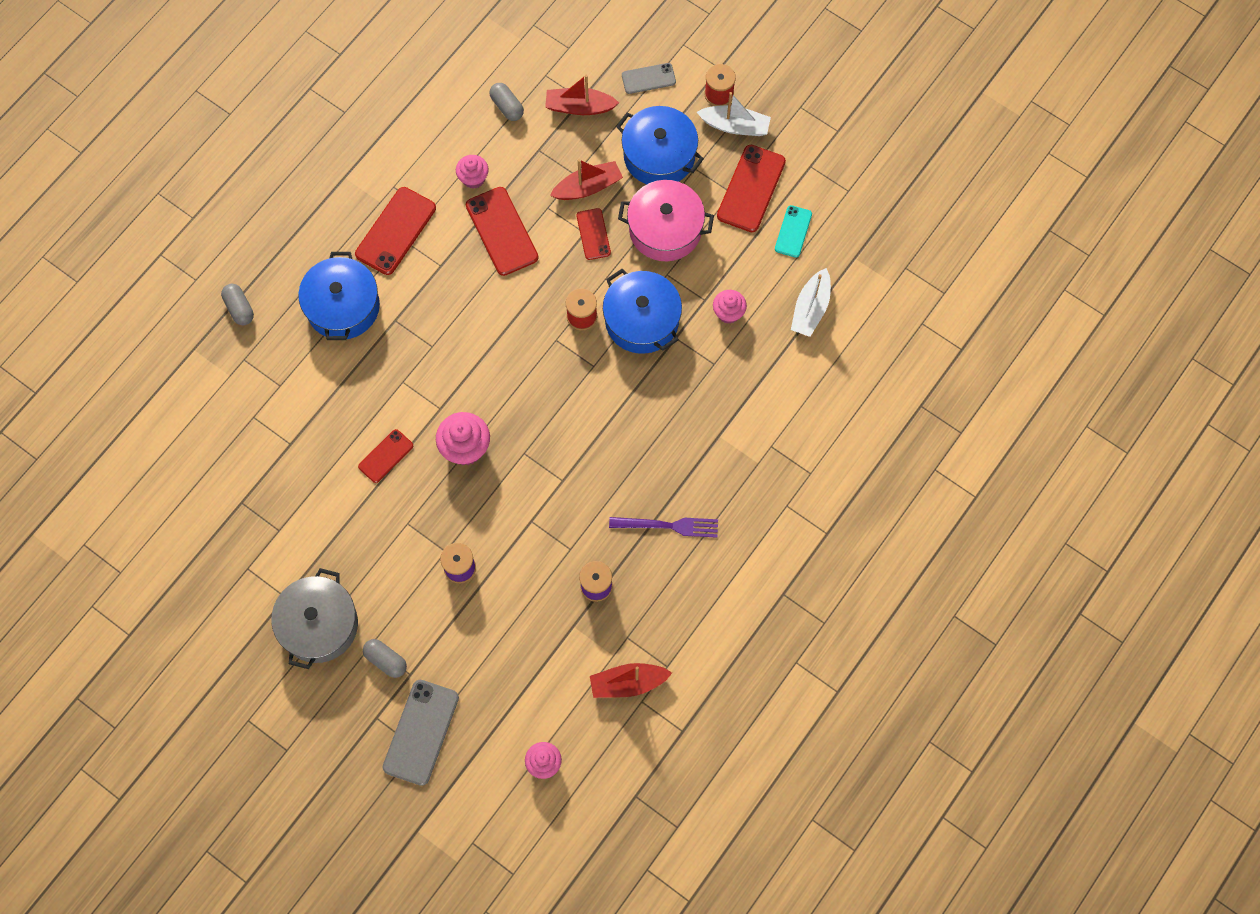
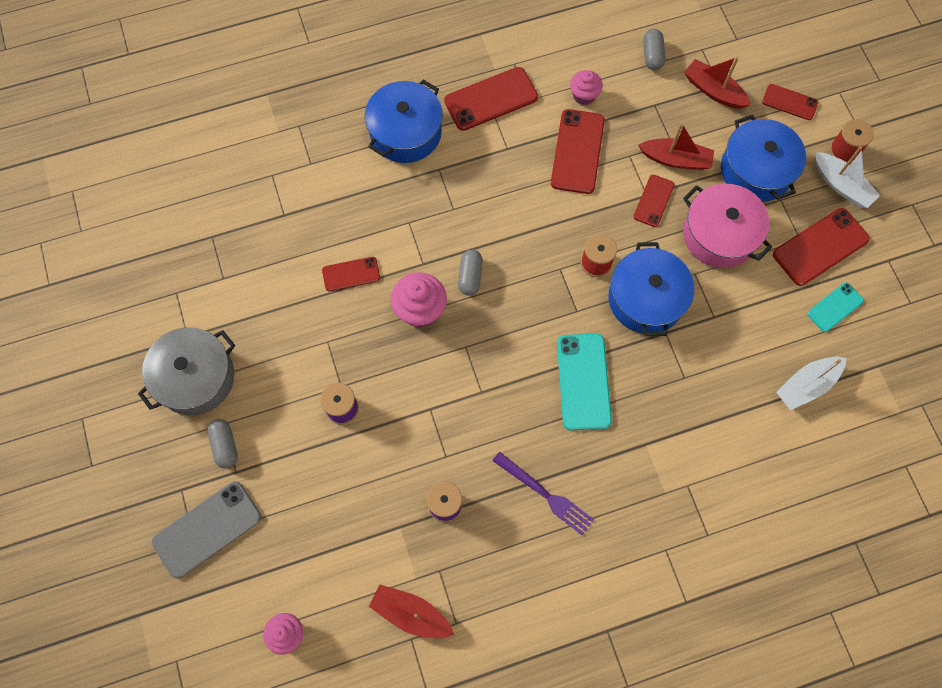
camera: 35 degrees right, 0 degrees up
(239, 308) = (325, 84): grey capsule -> grey capsule (470, 276)
(637, 419) = (583, 381): none -> turquoise phone
(648, 78) = (789, 102): grey phone -> red phone
(728, 313) = (728, 341): pink cupcake -> none

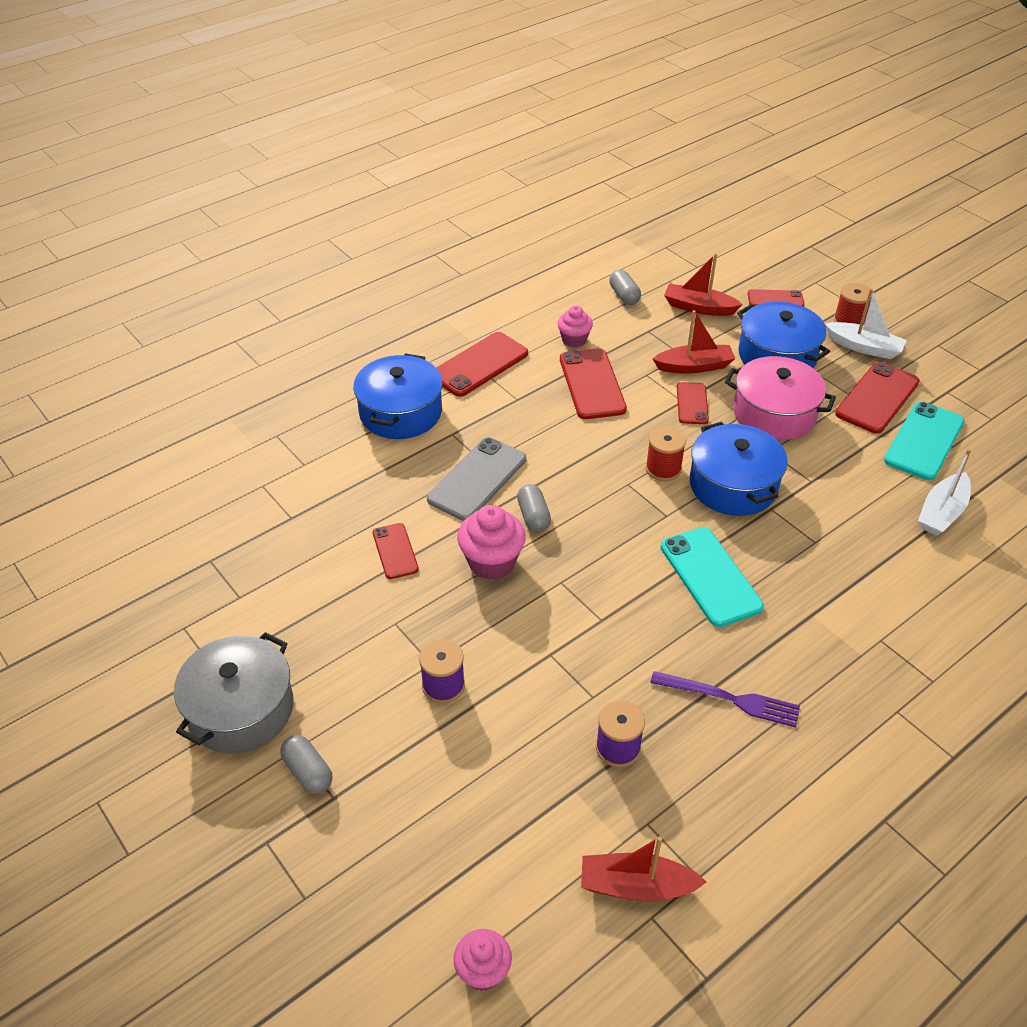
camera: 20 degrees left, 25 degrees down
(207, 529) = (319, 878): grey phone -> grey phone (477, 479)
(351, 274) = (395, 551): red phone -> red phone turned 75 degrees counterclockwise
(835, 307) = (924, 441): turquoise phone -> turquoise phone, size x1.70

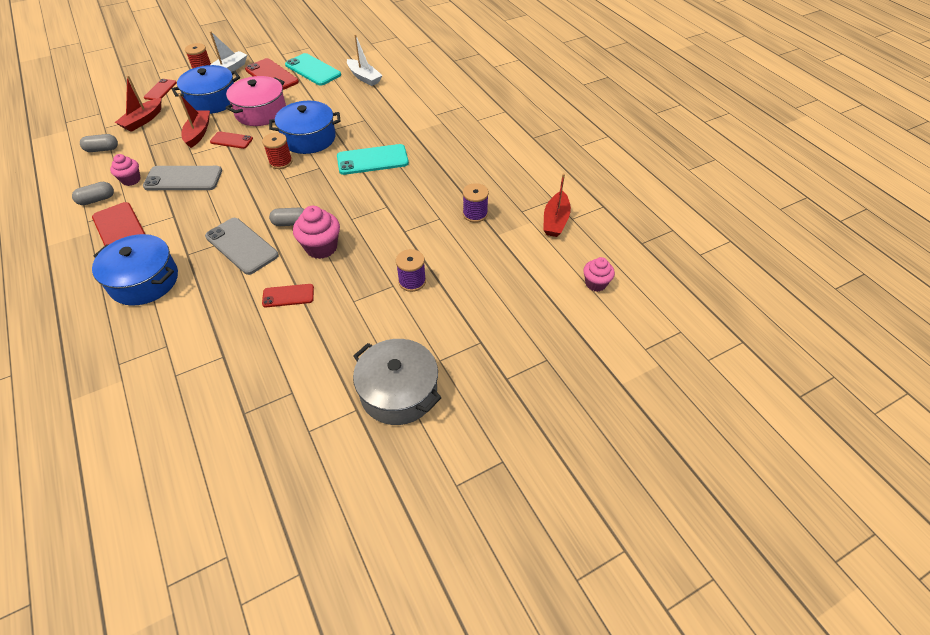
camera: 80 degrees left, 5 degrees up
(308, 772) = (459, 354): grey capsule -> grey capsule (97, 200)
(592, 384) = (183, 179): red phone -> grey phone
(729, 699) = (455, 169): purple fork -> none

